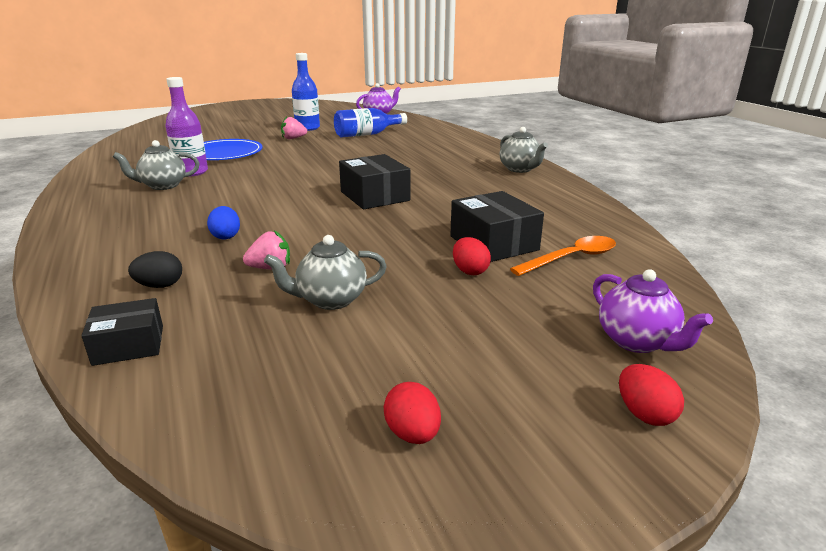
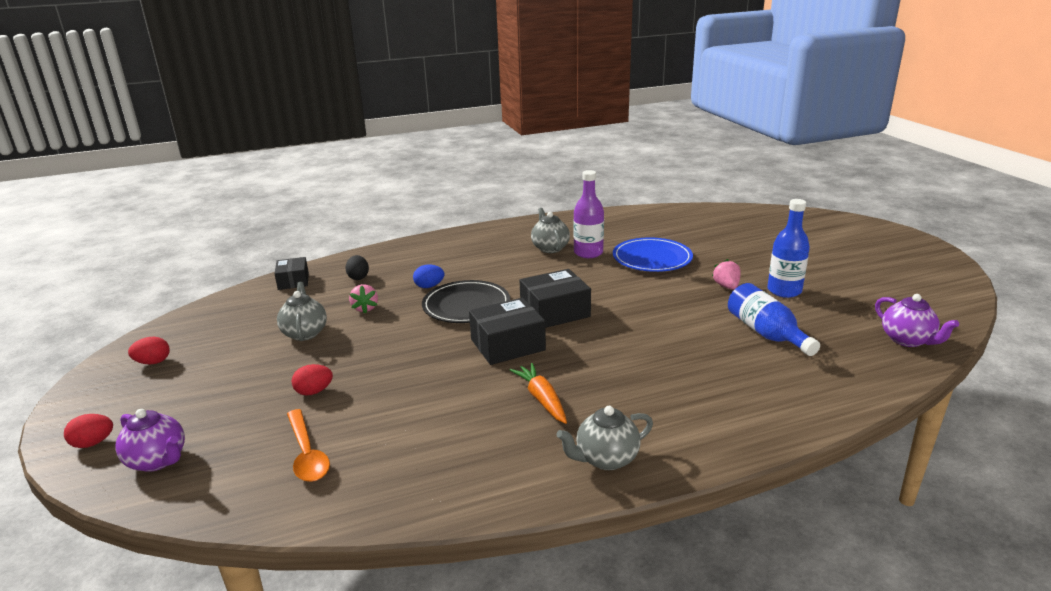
camera: 95 degrees right, 0 degrees up
(288, 215) = (466, 305): none -> black plate
(458, 184) = (541, 399): none -> orange carrot
(493, 243) = (363, 409): black box -> black box (555, 312)
(637, 341) = (158, 460): purple teapot -> purple teapot turned 120 degrees counterclockwise

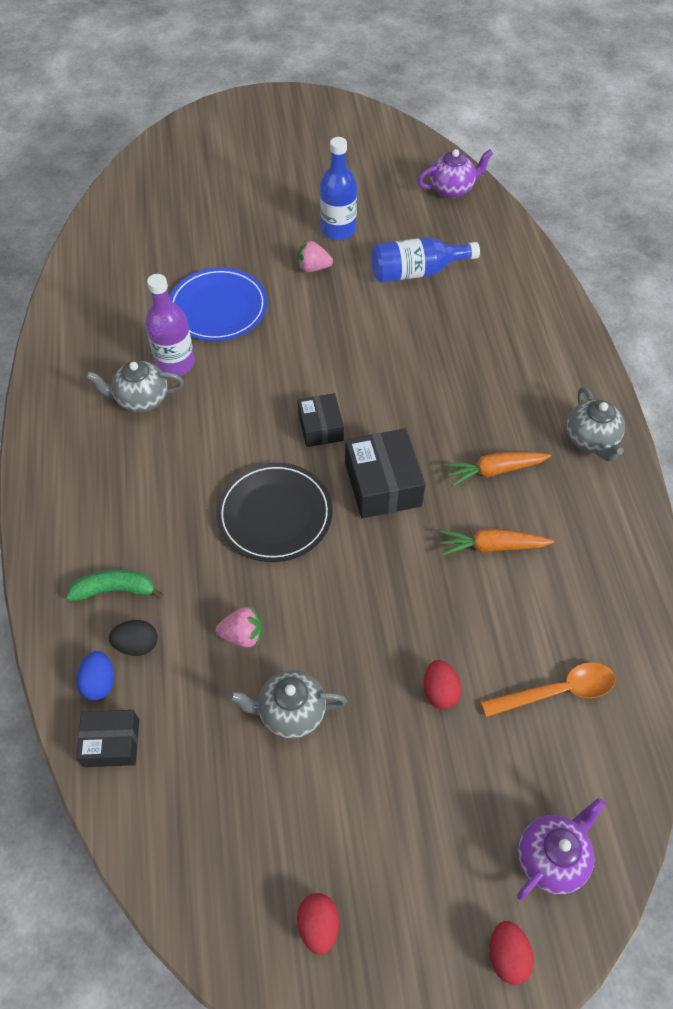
camera: 80 degrees left, 30 degrees up
(397, 265) = (114, 590): none -> green banana
(429, 286) = (204, 552): blue egg -> blue egg (99, 682)
(455, 405) = (491, 546): none -> orange carrot
(555, 312) = (320, 427): black box -> black box, size x0.64

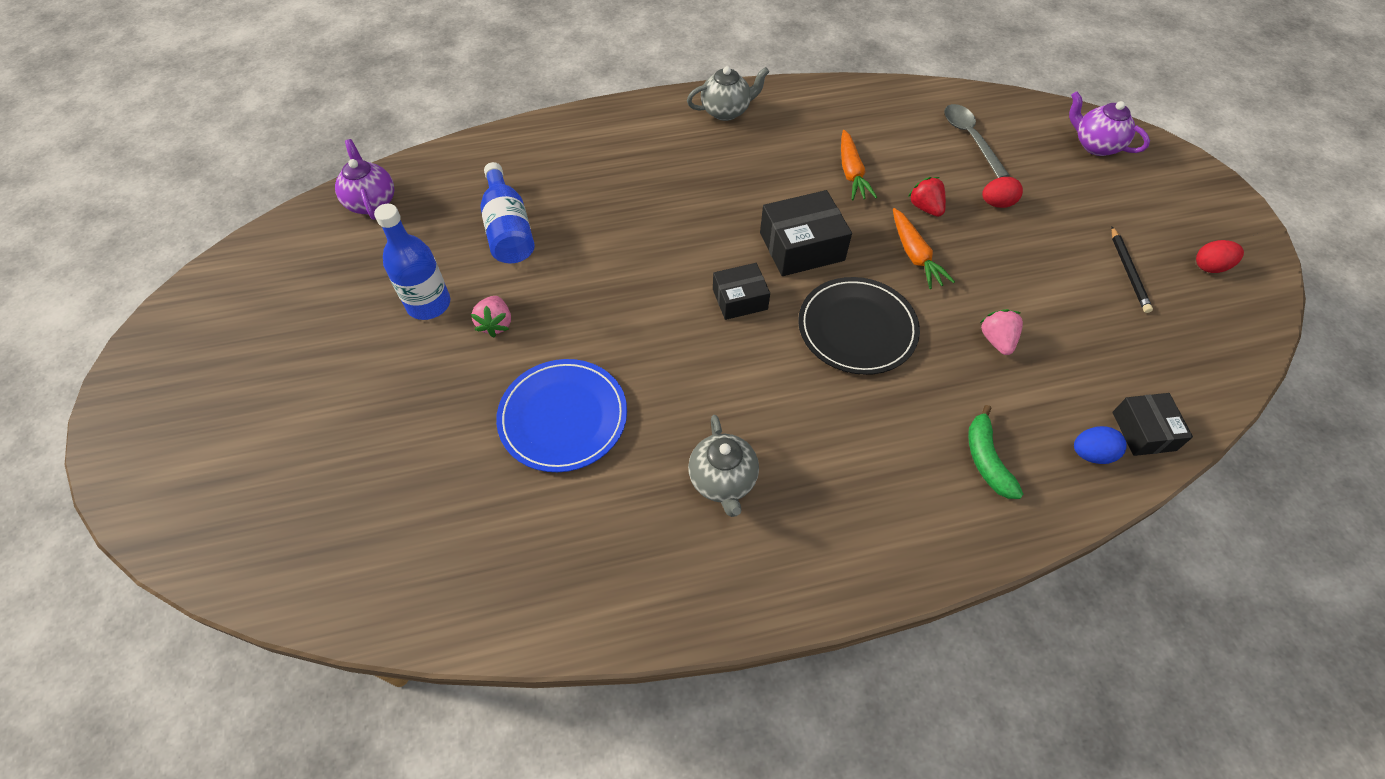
camera: 95 degrees left, 0 degrees up
(137, 645) = (1039, 427): black egg -> none
(175, 363) = (660, 452): purple bottle -> none
(290, 712) = (1055, 297): grey teapot -> none
(320, 812) = (1128, 272): none -> black pencil
(434, 610) = (925, 208): none -> red strawberry
(494, 470) = (770, 170): orange carrot -> orange carrot (915, 255)
(507, 955) = (1170, 168): red egg -> none
(557, 691) = (970, 139): orange spoon -> grey spoon

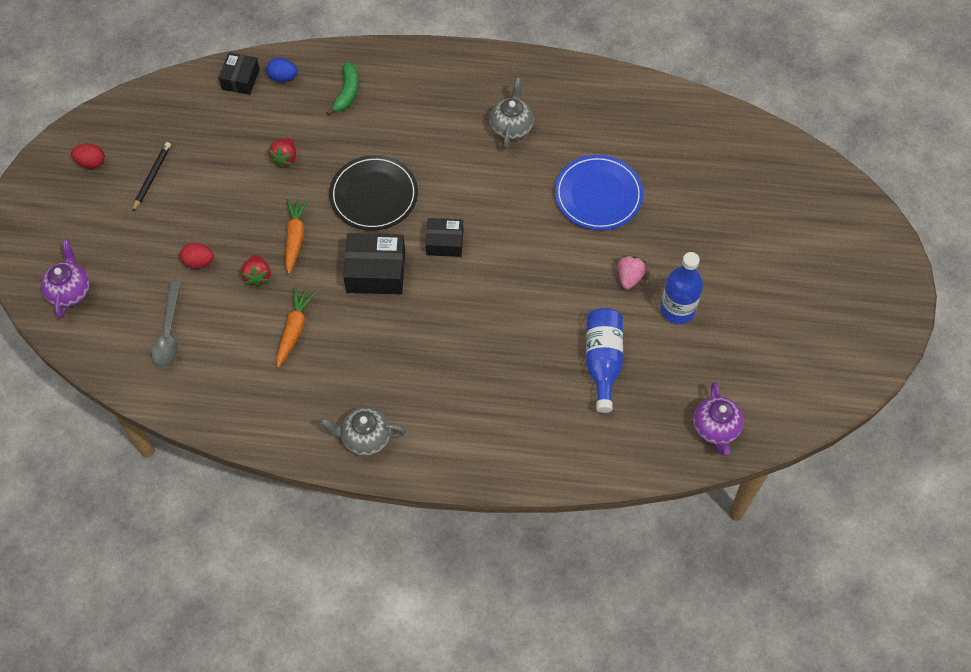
camera: 160 degrees left, 5 degrees up
(996, 340) = (285, 158): pink strawberry -> red strawberry
(1095, 145) = (70, 292): purple teapot -> purple teapot turned 150 degrees counterclockwise

